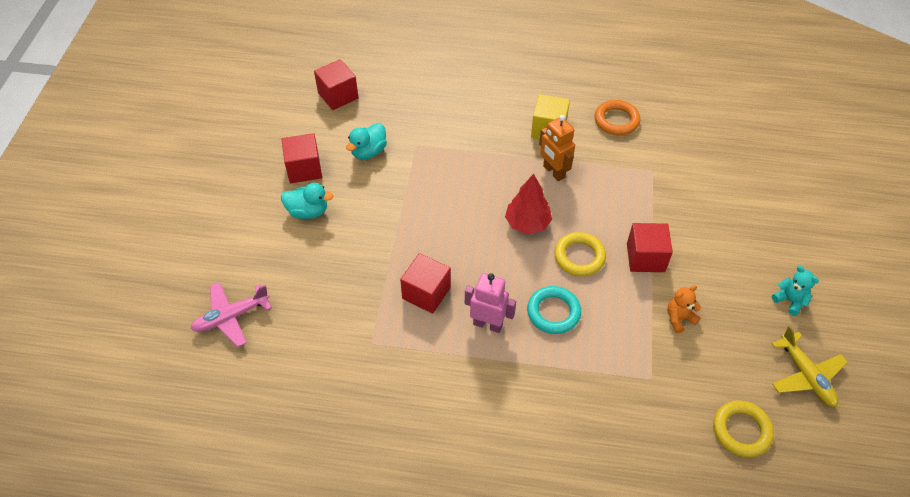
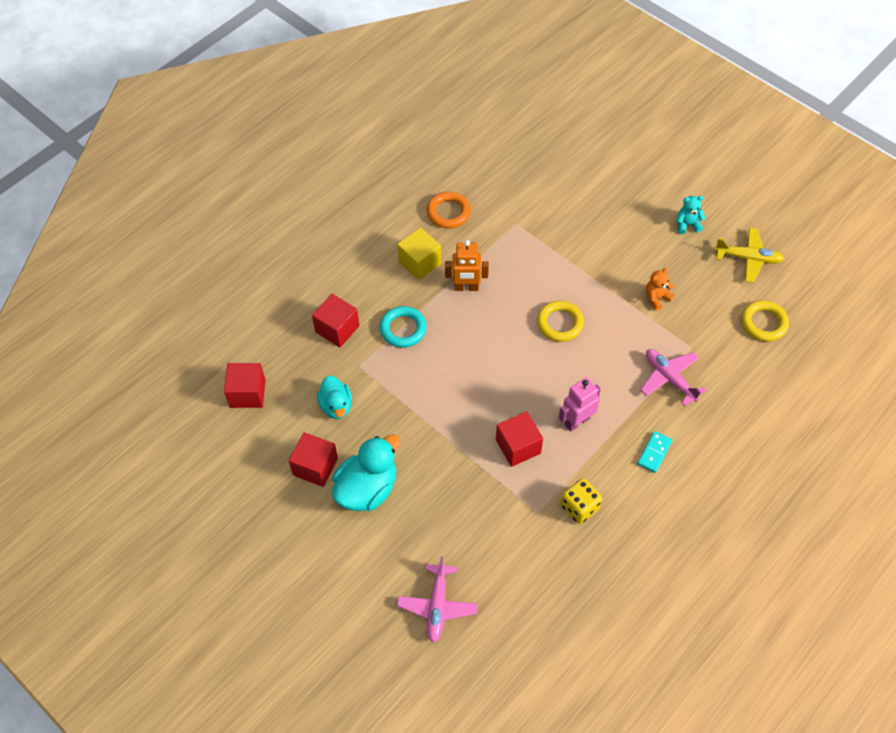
camera: 55 degrees left, 5 degrees up
(308, 211) = (367, 489): turquoise duck -> turquoise duck, size x1.59
(400, 374) = (579, 507): none -> yellow dice
(505, 407) = (654, 453): none -> turquoise domino
(527, 223) = (503, 337): red tree -> none
(553, 312) = (596, 372): turquoise ring -> turquoise ring (403, 329)
(599, 377) = (669, 378): none -> pink plane
(645, 257) = (591, 282): red cube -> red cube (337, 329)
(679, 318) = (656, 298): orange teddy bear -> orange teddy bear turned 45 degrees clockwise

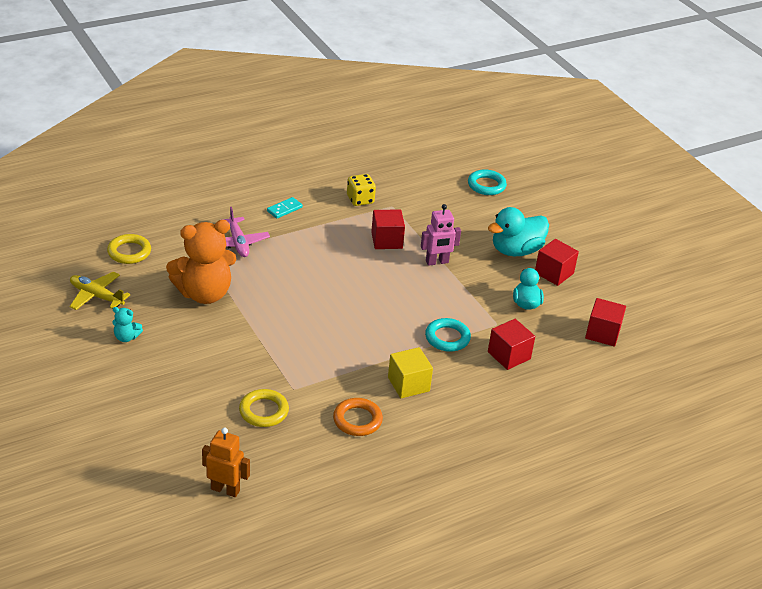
camera: 165 degrees left, 20 degrees down
(437, 606) = (486, 185): pink plane -> turquoise ring
(466, 287) = (373, 351): orange robot -> orange robot (225, 489)
(559, 323) = (303, 301): yellow ring -> yellow ring (264, 411)
(577, 421) = (331, 241): pink robot -> pink robot (437, 262)
(656, 298) = (204, 293): orange teddy bear -> orange teddy bear, size x2.40

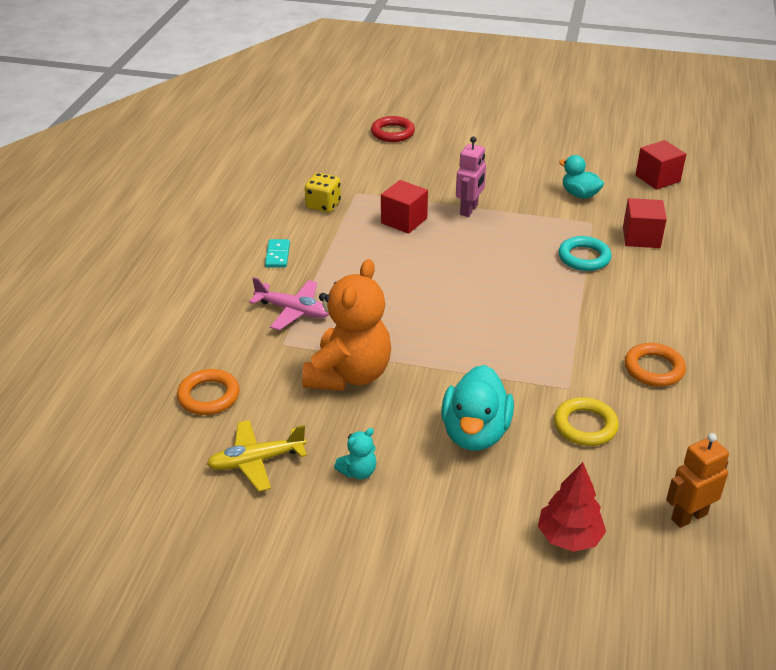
camera: 45 degrees left, 0 degrees up
(129, 252) = (209, 396): yellow ring -> orange ring
(156, 444) = (569, 537): none -> red tree
(408, 384) = (629, 312): yellow cube -> none
(486, 185) = (392, 133): turquoise ring -> red ring
(516, 250) = (501, 163): turquoise duck -> turquoise duck (475, 433)
(554, 273) = (553, 161): red cube -> none

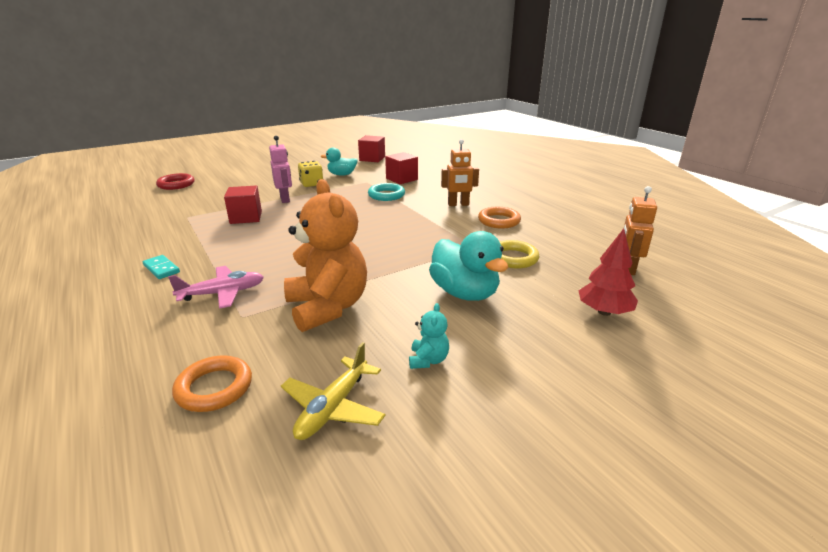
camera: 45 degrees left, 10 degrees down
(323, 205) = (167, 230): yellow dice -> yellow dice (311, 184)
(646, 317) = (458, 204): none -> orange robot

